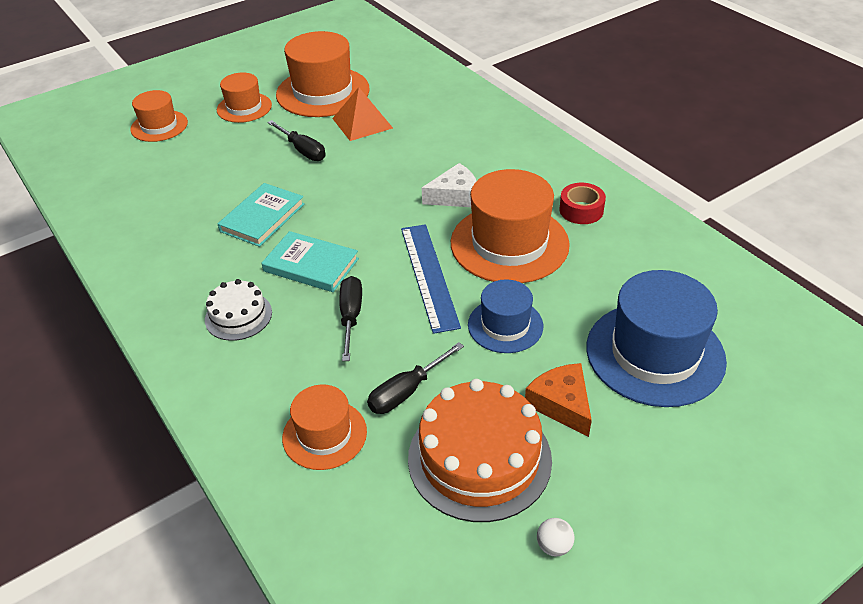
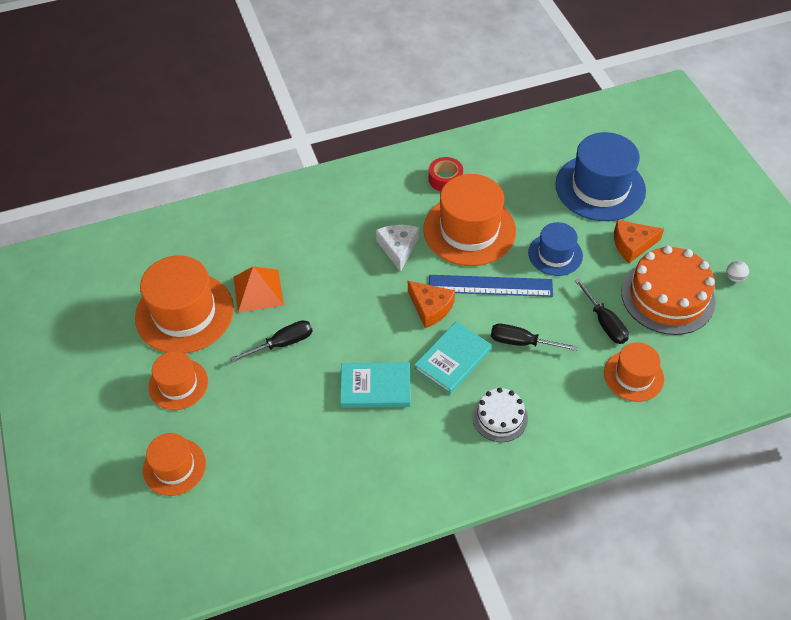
camera: 75 degrees left, 10 degrees up
(262, 217) = (375, 387): turquoise book -> turquoise book turned 45 degrees counterclockwise
(379, 235) = (430, 308): none -> orange cheese

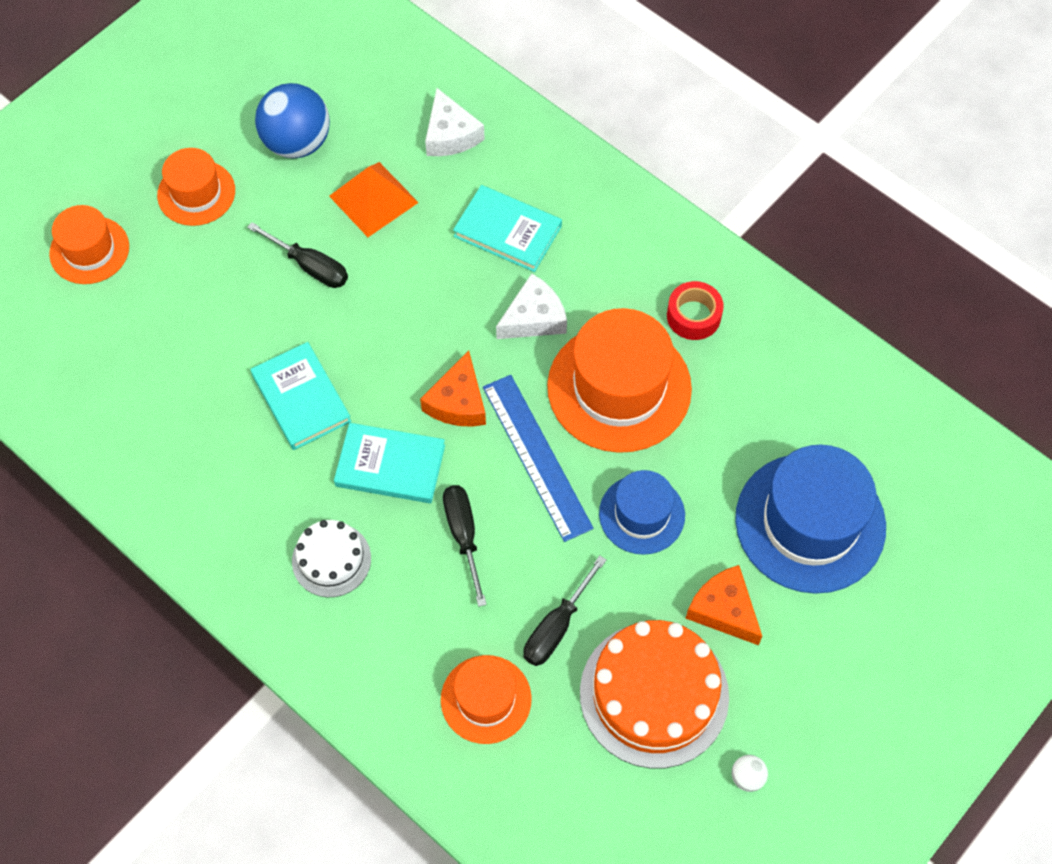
camera: 60 degrees right, 10 degrees up
(184, 313) = (297, 143): orange hat -> blue ball
(242, 234) = (450, 134): none -> white cheese
(331, 236) = (507, 231): none -> turquoise book

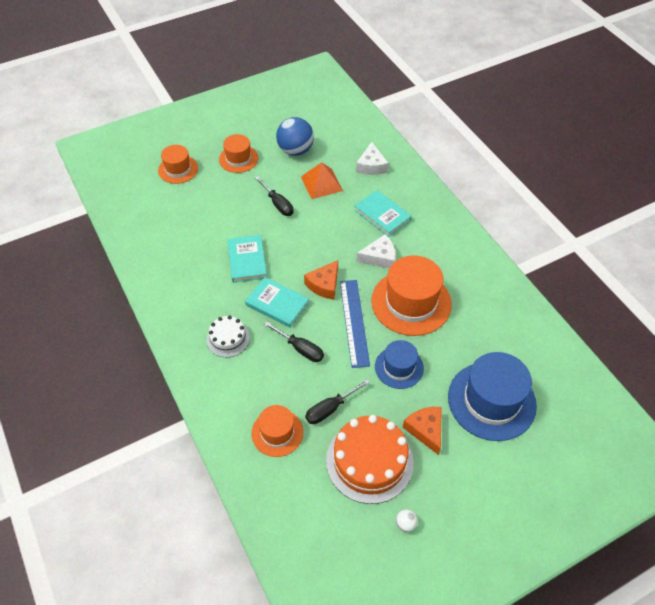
camera: 20 degrees right, 10 degrees down
(464, 536) = (300, 348): black screwdriver -> black screwdriver turned 120 degrees clockwise
(693, 316) = (464, 280): red tape -> none

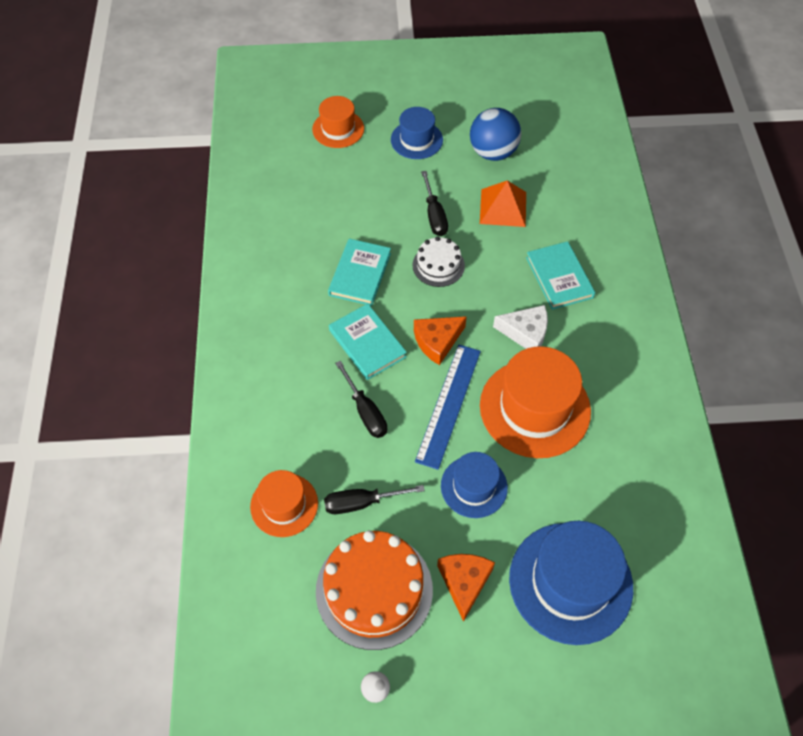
camera: 25 degrees right, 5 degrees up
(228, 338) = (287, 364): white cake -> white cake (438, 265)
(238, 159) = (416, 140): orange hat -> blue hat
(371, 166) = (580, 206): white cheese -> none

